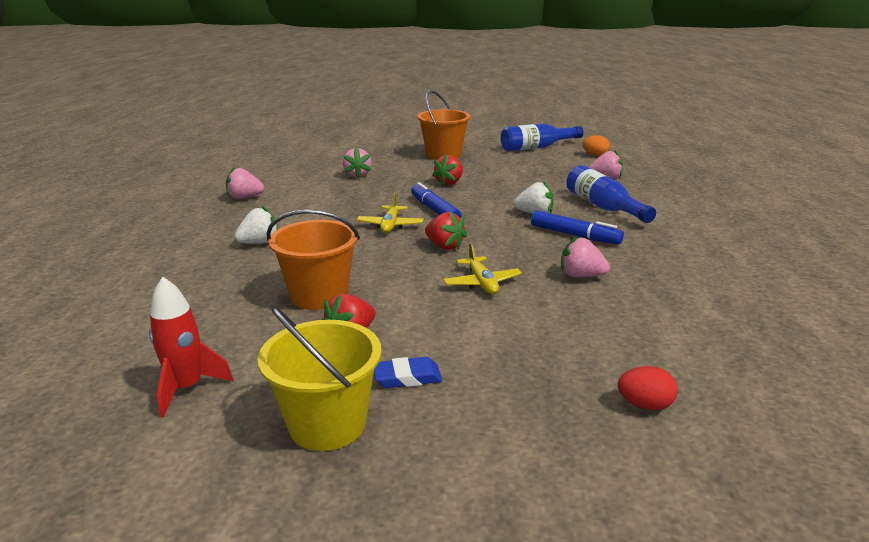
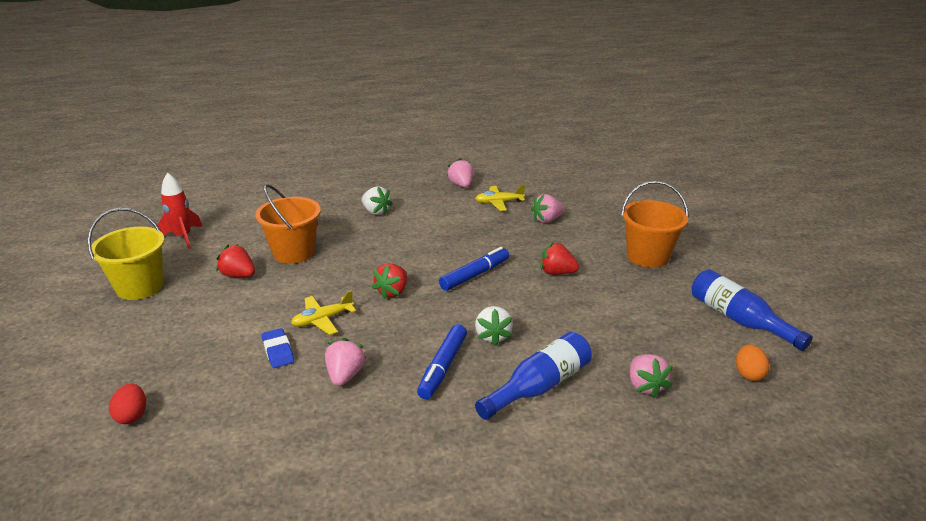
camera: 75 degrees right, 5 degrees up
(390, 225) = (429, 258): yellow plane -> yellow plane (499, 203)
(407, 377) = (184, 306): blue eraser -> blue eraser (278, 351)

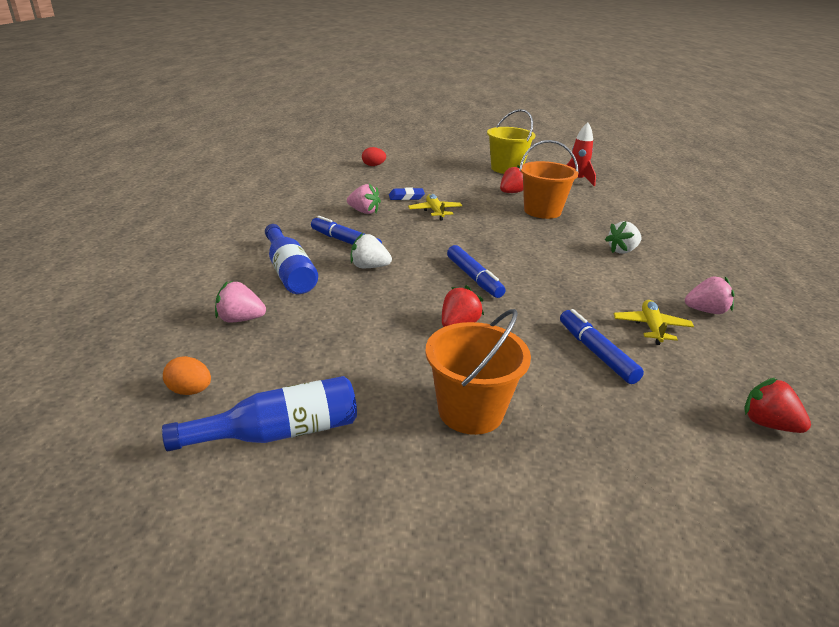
camera: 105 degrees right, 0 degrees up
(392, 292) = (461, 238): red strawberry -> red strawberry (767, 424)
(546, 220) = (596, 352): pink strawberry -> blue marker

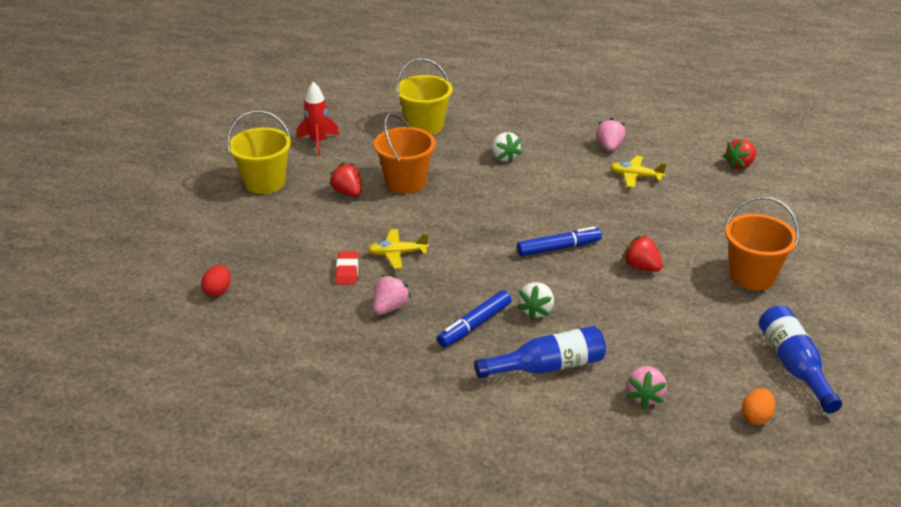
camera: 80 degrees left, 5 degrees up
(406, 197) = (347, 271): blue eraser -> red eraser
(596, 352) = (672, 208): blue marker -> none
(643, 215) = (424, 126): none -> yellow bucket

